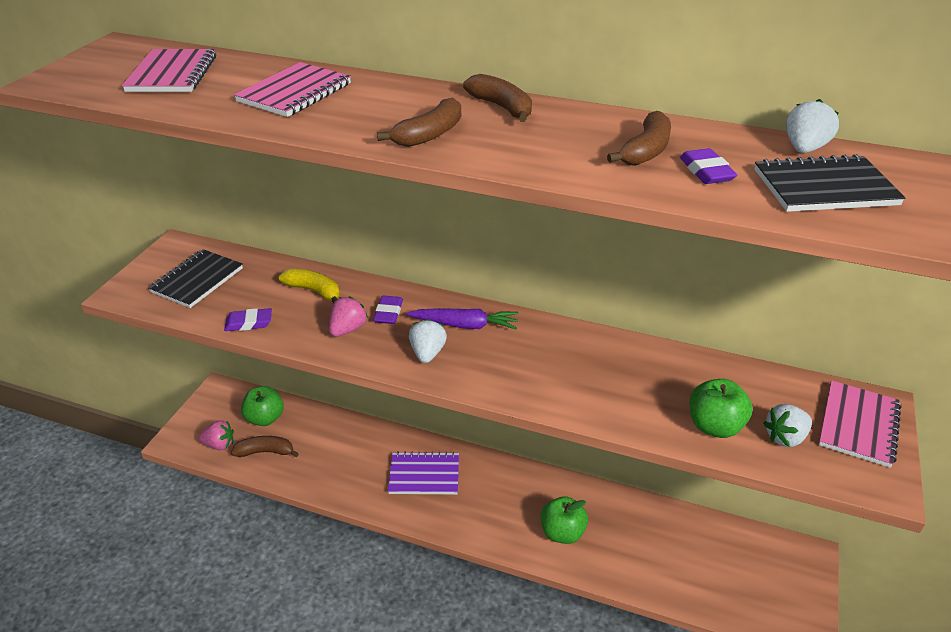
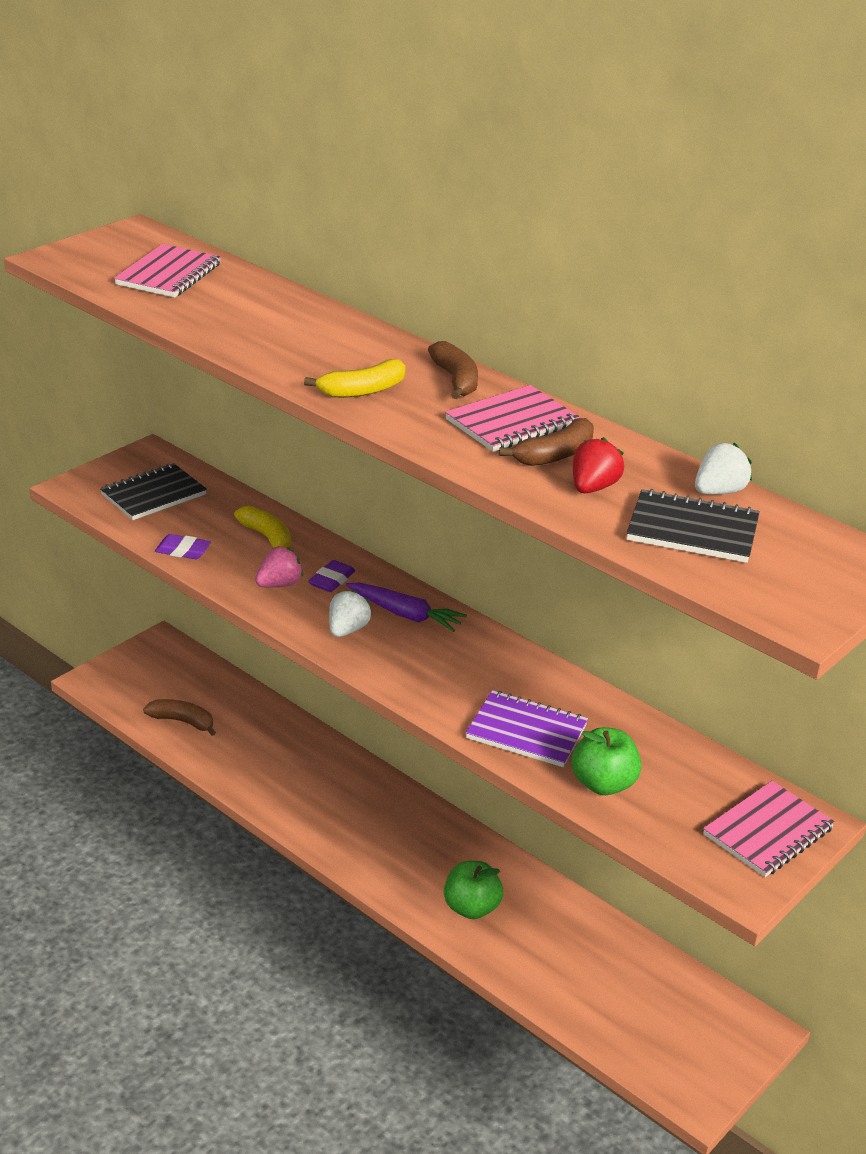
camera: 20 degrees right, 5 degrees down
(219, 445) = (136, 699): pink strawberry -> none
(265, 418) = (199, 687): green apple -> none
(295, 93) = (269, 320): pink notebook -> pink notebook (512, 422)
(424, 475) = (346, 800): purple notebook -> purple notebook (526, 732)
(429, 134) = (362, 391): brown banana -> yellow banana
(706, 171) = (593, 487): purple eraser -> red strawberry
(785, 437) = (673, 817): white strawberry -> none

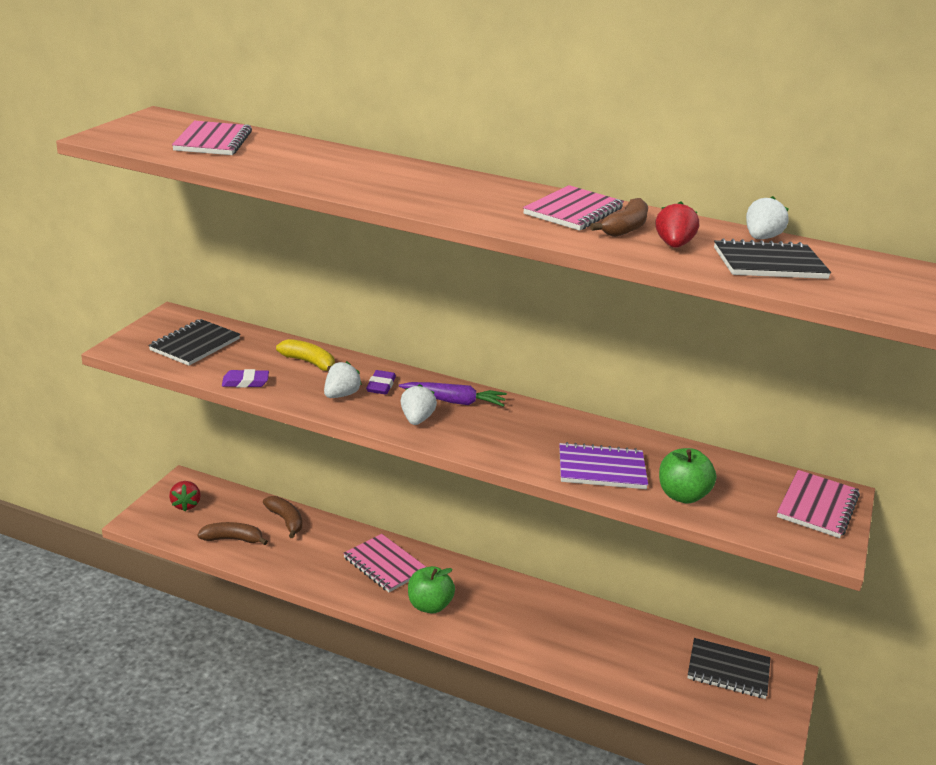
camera: 20 degrees left, 5 degrees down
(150, 670) = (186, 505): none -> red strawberry
(279, 584) = (341, 395): pink strawberry -> white strawberry
(337, 787) = (384, 565): none -> pink notebook
(362, 391) = (441, 202): yellow banana -> none
(456, 380) = (505, 189): brown banana -> brown banana (286, 521)
(471, 908) = (535, 633): green apple -> green apple (429, 605)
(686, 1008) = (728, 670): none -> black notebook

